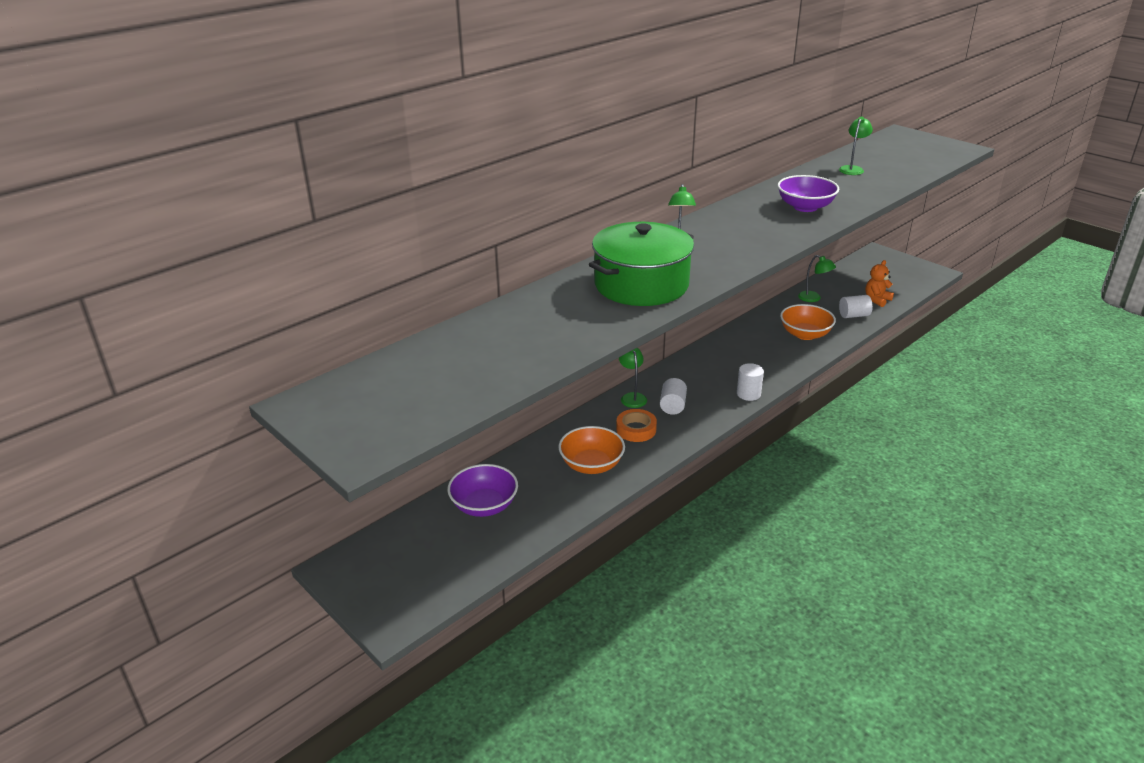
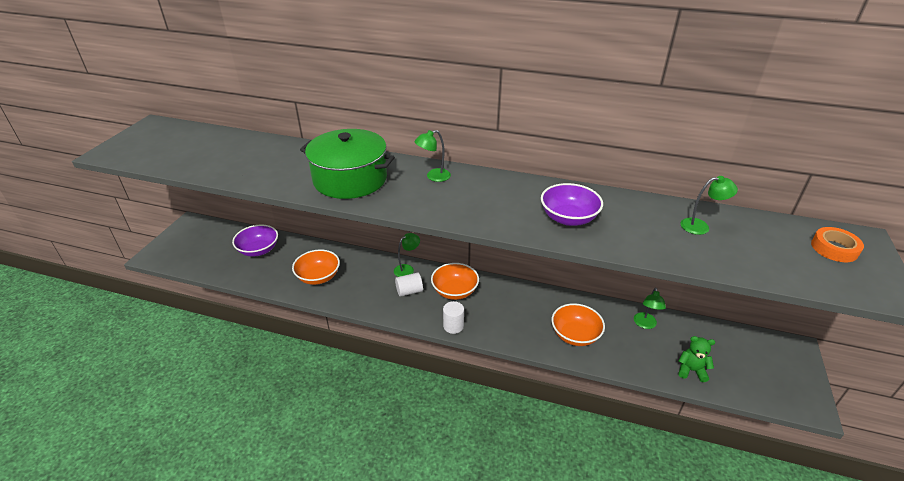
camera: 60 degrees right, 5 degrees up
(636, 429) = (369, 283): orange tape -> orange tape (834, 248)
(695, 378) = (455, 291): none -> orange bowl
(854, 315) = (642, 360): white cylinder -> none
(877, 300) = (691, 370): orange teddy bear -> green teddy bear

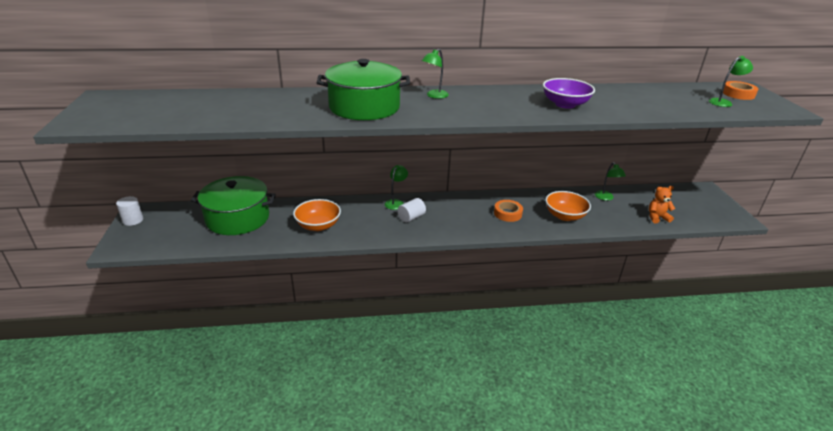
camera: 25 degrees left, 5 degrees down
(259, 250) = (238, 218): purple bowl -> green pot
(453, 326) = (469, 232): white cylinder -> white cylinder (133, 220)
(455, 291) = (449, 209): orange bowl -> none
(512, 314) = (507, 213): none -> orange tape
(691, 370) = (657, 217): green teddy bear -> orange teddy bear
(700, 226) = (653, 95): green lamp -> green lamp (723, 102)

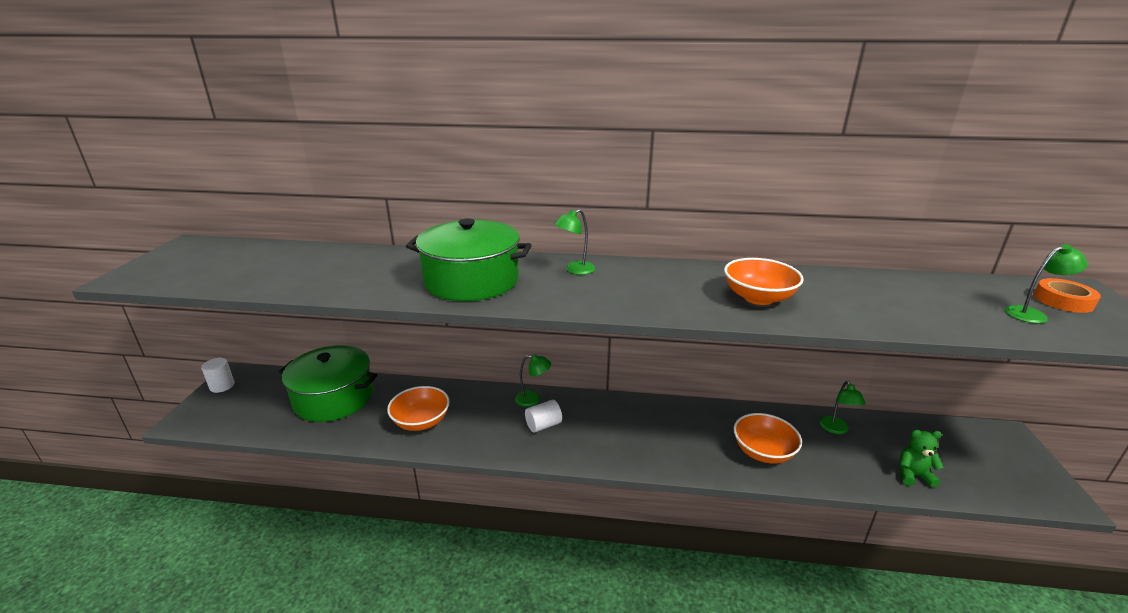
camera: 15 degrees right, 5 degrees down
(396, 202) = (533, 399): green lamp -> green lamp turned 60 degrees clockwise
(507, 213) = (678, 437): orange tape -> none
(565, 104) = (758, 298): purple bowl -> orange bowl
(657, 217) = (913, 475): orange teddy bear -> green teddy bear

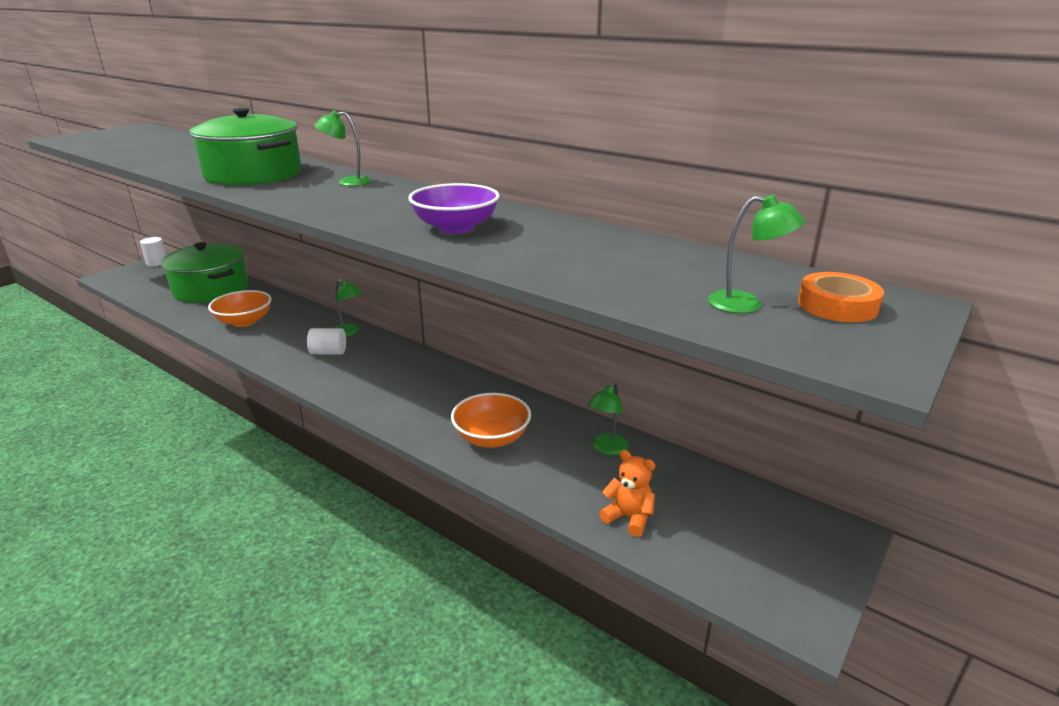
camera: 30 degrees right, 0 degrees up
(758, 298) = (455, 227): orange bowl -> purple bowl
(913, 475) = (628, 518): green teddy bear -> orange teddy bear

